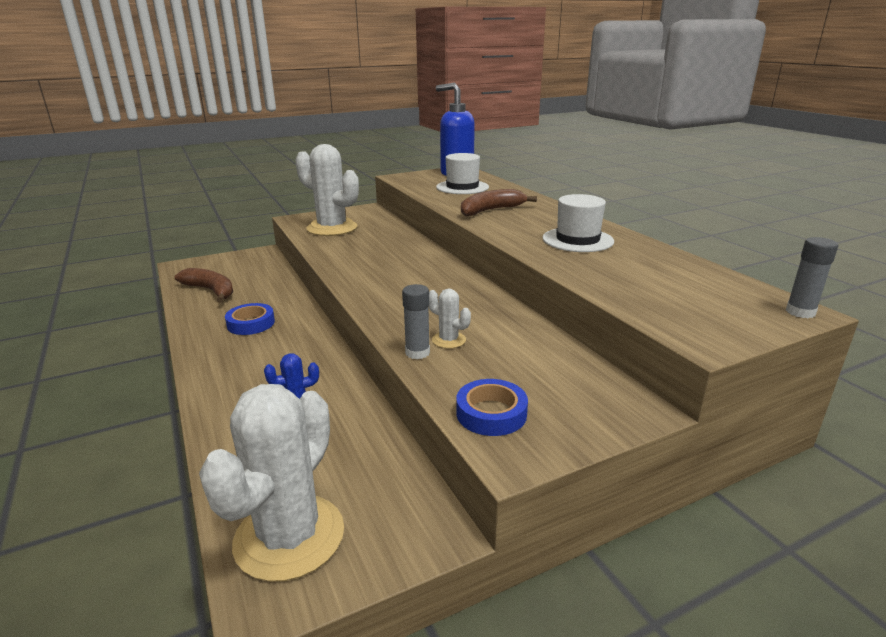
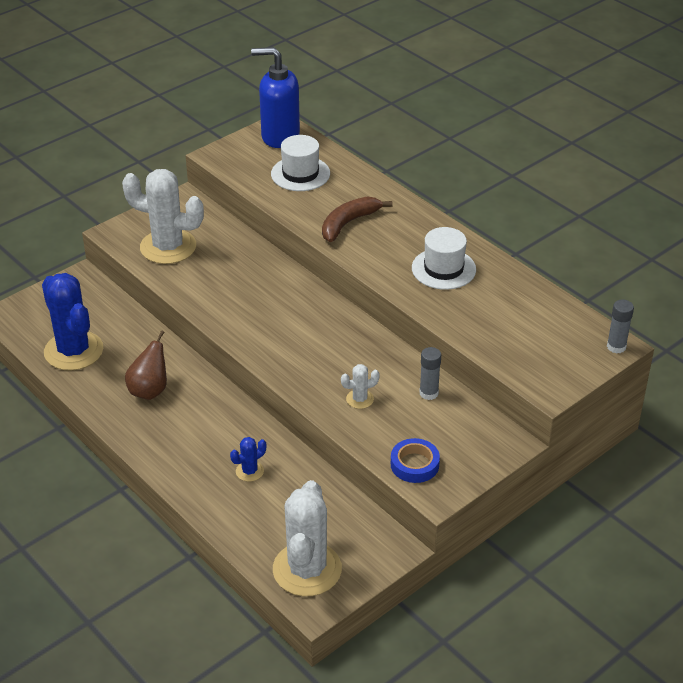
camera: 15 degrees left, 15 degrees up
(211, 291) = (73, 351): brown banana -> blue cactus
(251, 323) = (149, 390): blue tape -> brown pear
(417, 352) = (341, 417): grey glue stick -> grey glue stick (429, 393)
(448, 340) = (360, 399): white cactus -> white cactus turned 45 degrees counterclockwise

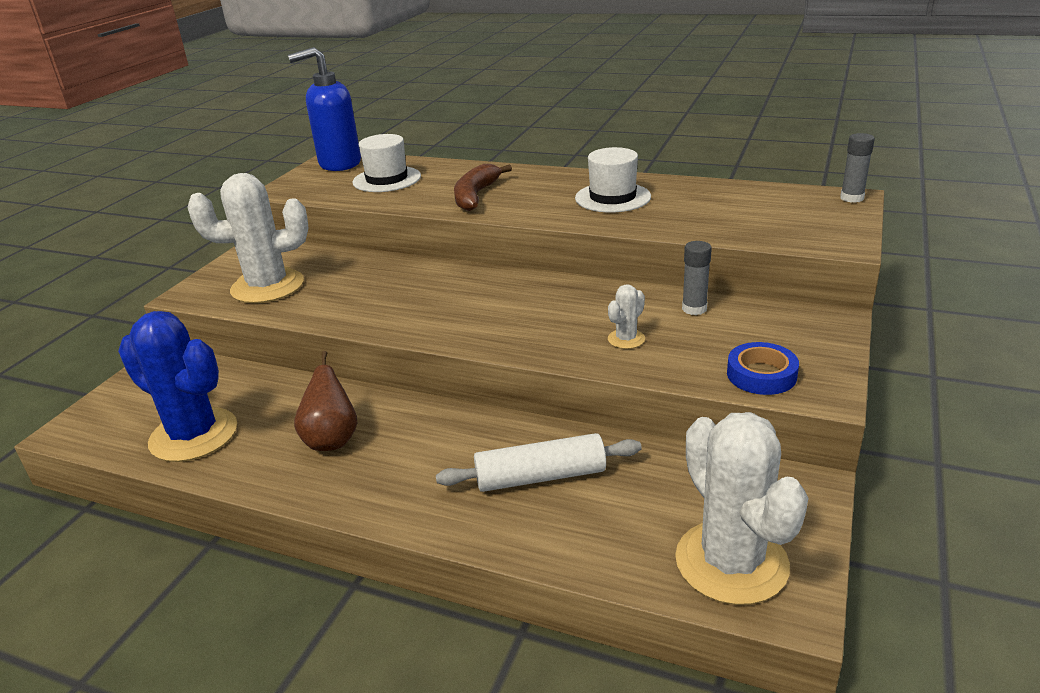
camera: 25 degrees left, 10 degrees down
(249, 471) = (540, 477): blue cactus -> white rolling pin

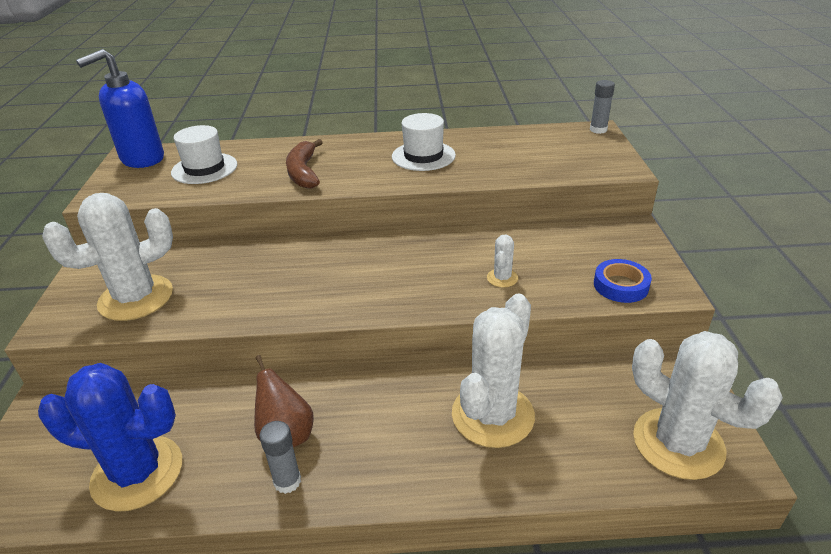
camera: 25 degrees left, 5 degrees up
(540, 477) = (492, 415): white rolling pin -> white cactus
(694, 309) = (533, 240): grey glue stick -> grey glue stick (287, 481)

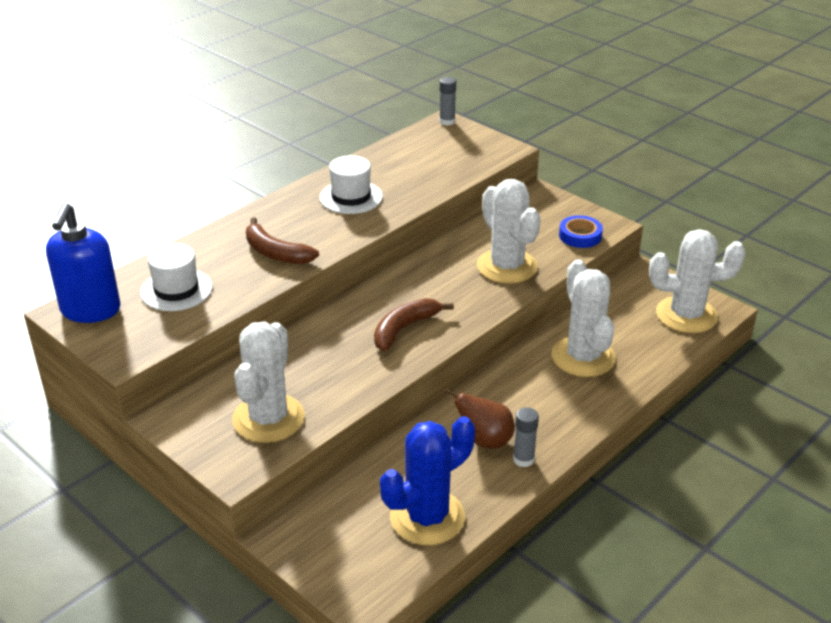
camera: 45 degrees left, 0 degrees up
(333, 285) = (404, 329): none -> brown banana
(502, 278) = (507, 266): white cactus -> white cactus, size x2.29

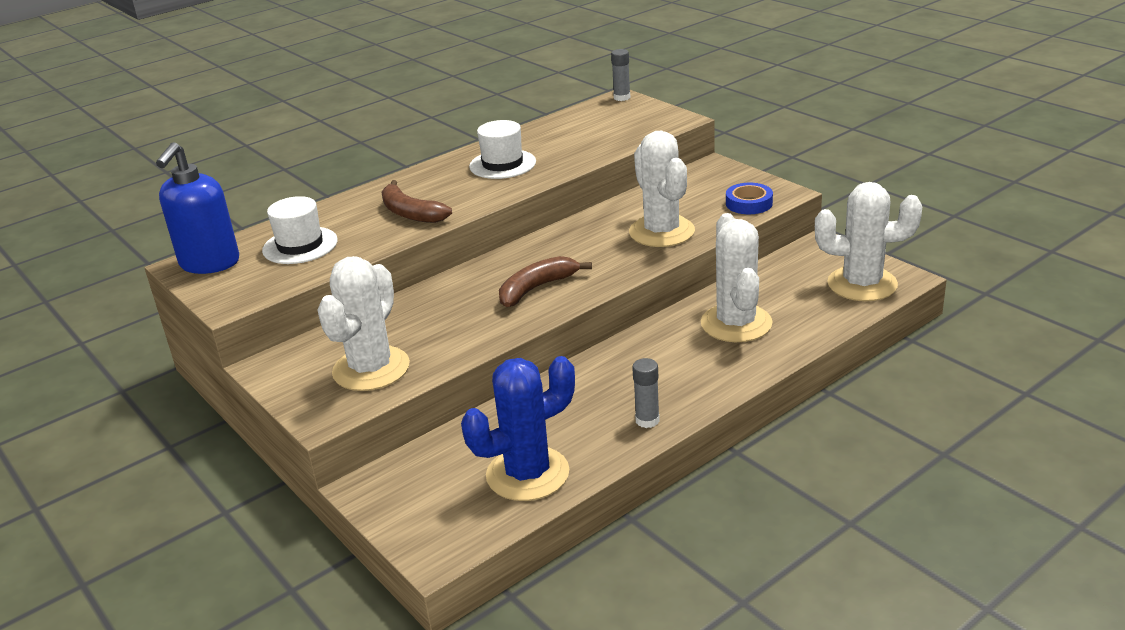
camera: 10 degrees right, 5 degrees down
(485, 440) = (609, 401): brown pear -> none

